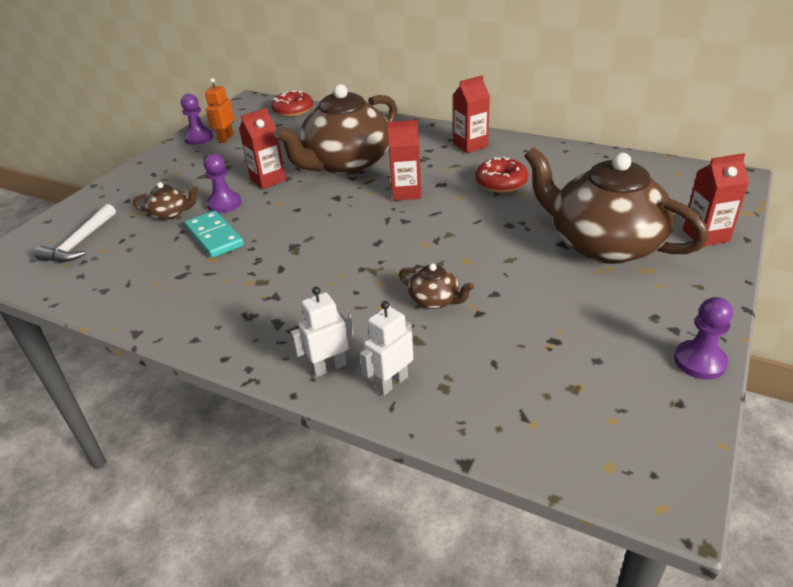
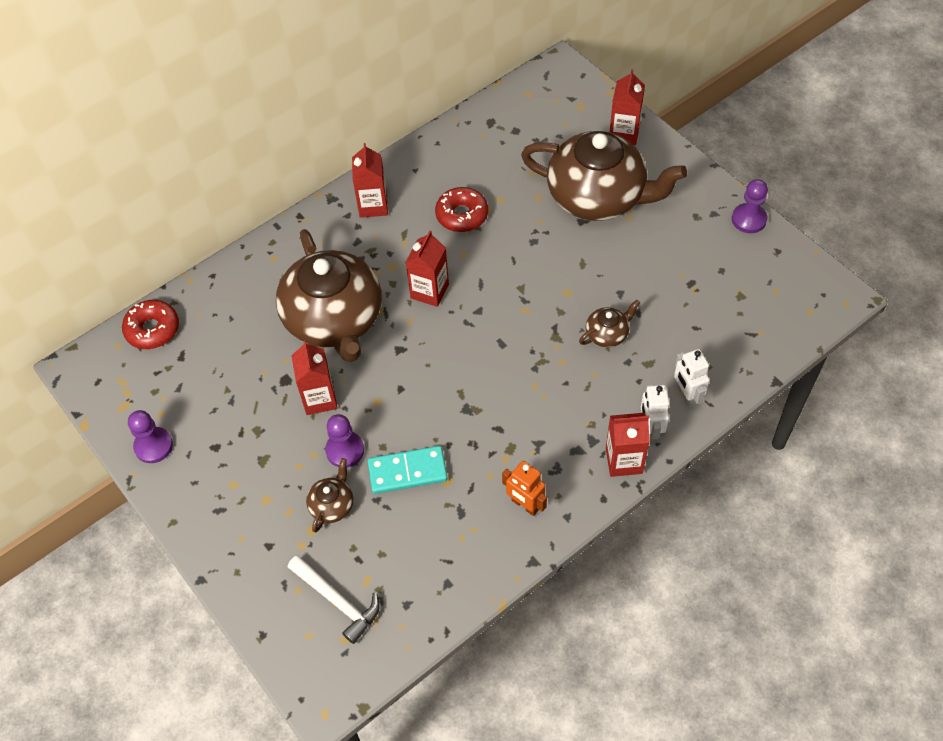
camera: 65 degrees left, 20 degrees up
(225, 138) = (178, 417): orange robot -> orange robot (525, 505)
(278, 359) = (624, 461): none -> red carton
(603, 244) = (598, 197): brown teapot -> brown teapot turned 135 degrees counterclockwise

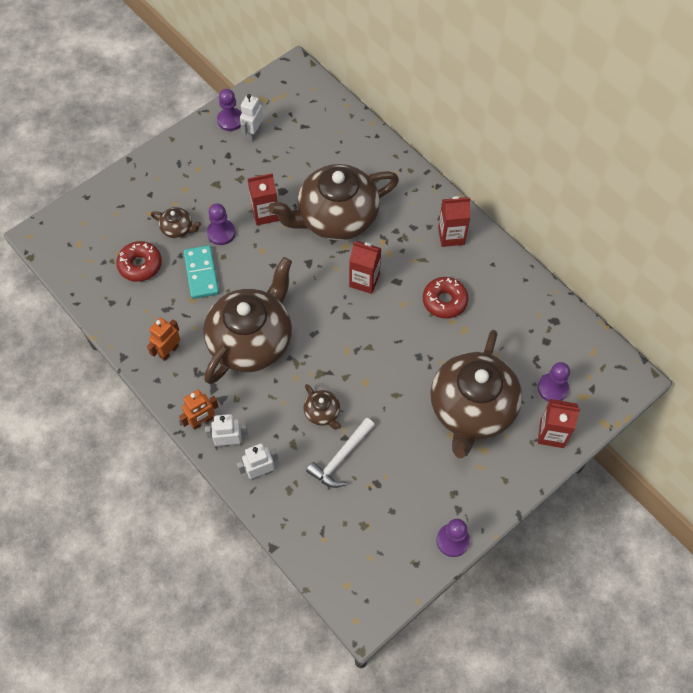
camera: 85 degrees right, 5 degrees up
(152, 329) = (327, 106): red donut -> red donut (140, 265)
(182, 416) = (253, 133): none -> white robot
(337, 601) = (105, 237): white hammer -> white hammer (341, 457)
(510, 410) = (251, 340): none -> brown teapot
(571, 129) = (552, 388): none -> purple pawn
(624, 461) = (202, 421): red carton -> orange robot

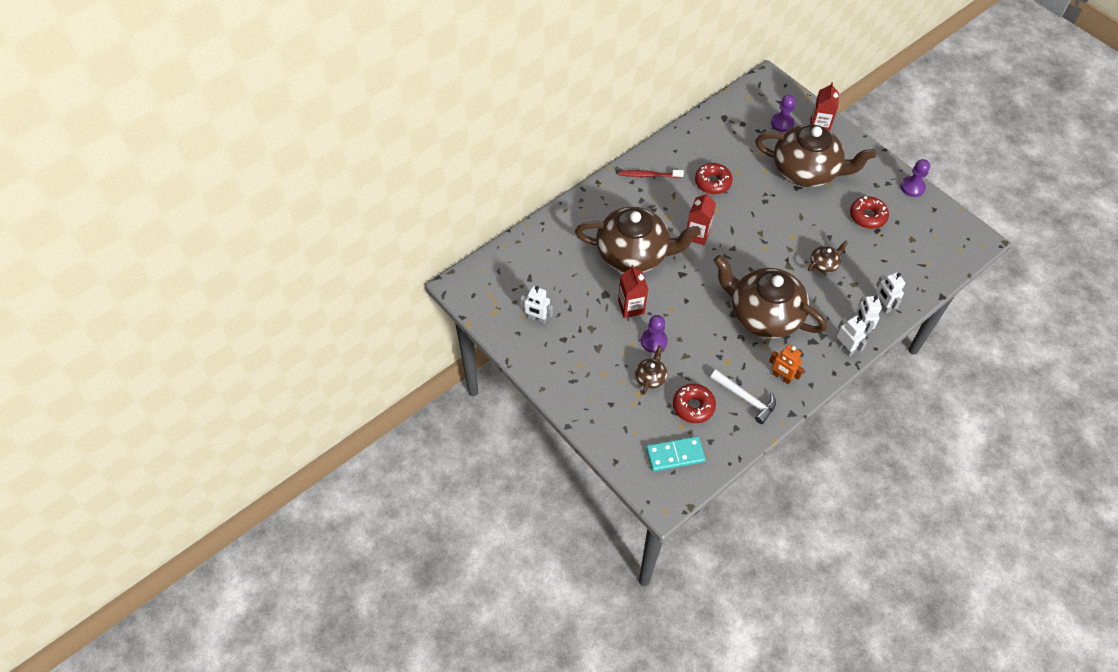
camera: 90 degrees left, 5 degrees down
(201, 273) = (699, 355): turquoise domino -> turquoise domino (675, 455)
(202, 421) = (845, 348): orange robot -> white robot
(230, 120) = (520, 338): purple pawn -> none
(336, 217) = (633, 254): brown teapot -> brown teapot turned 60 degrees counterclockwise
(341, 457) = (860, 252): white hammer -> white hammer (745, 398)
(399, 474) = (867, 216): none -> red donut
(451, 236) = (649, 175): red carton -> red toothbrush

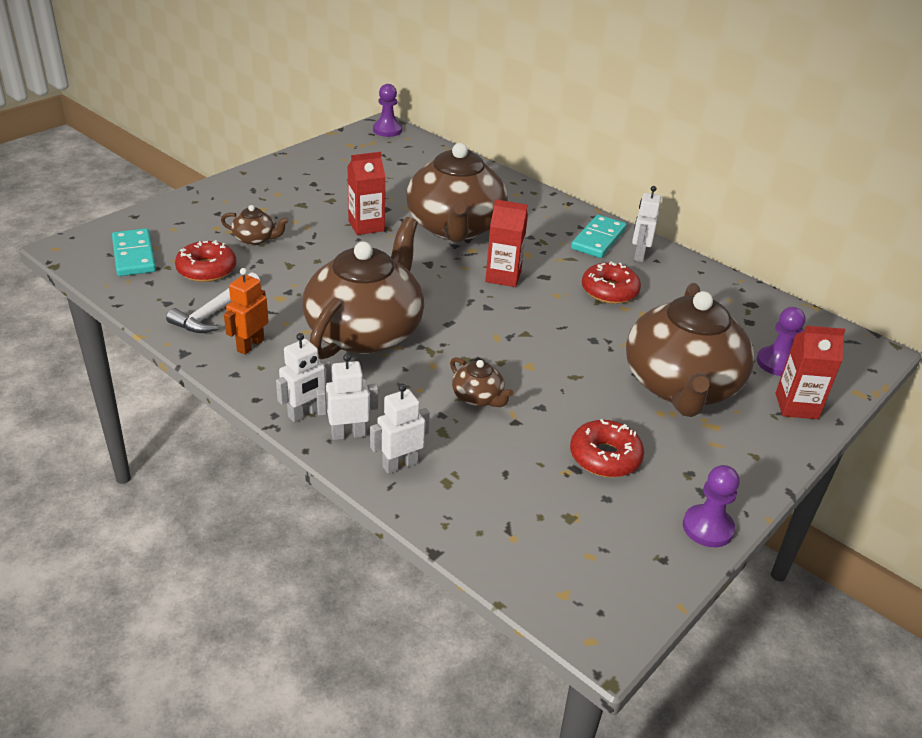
camera: 80 degrees right, 20 degrees down
(537, 319) = (342, 168): white robot -> white robot (639, 255)
(649, 175) = (598, 239): red toothbrush -> turquoise domino
(654, 341) = (312, 241): purple pawn -> purple pawn (387, 130)

